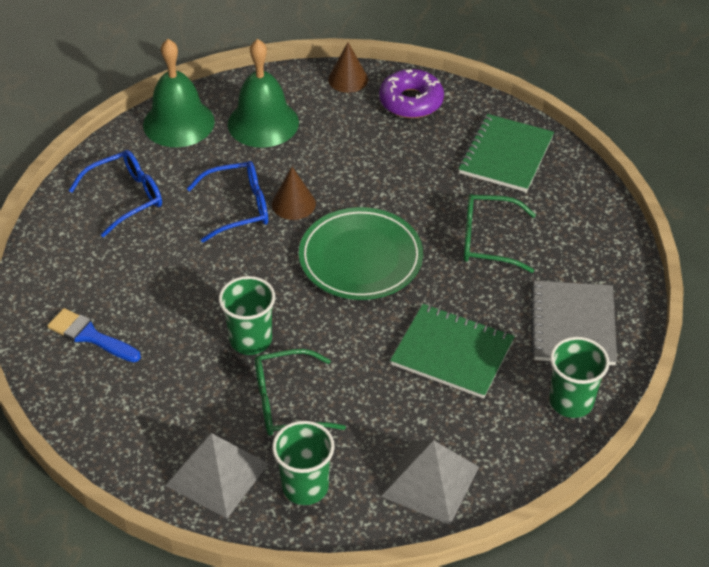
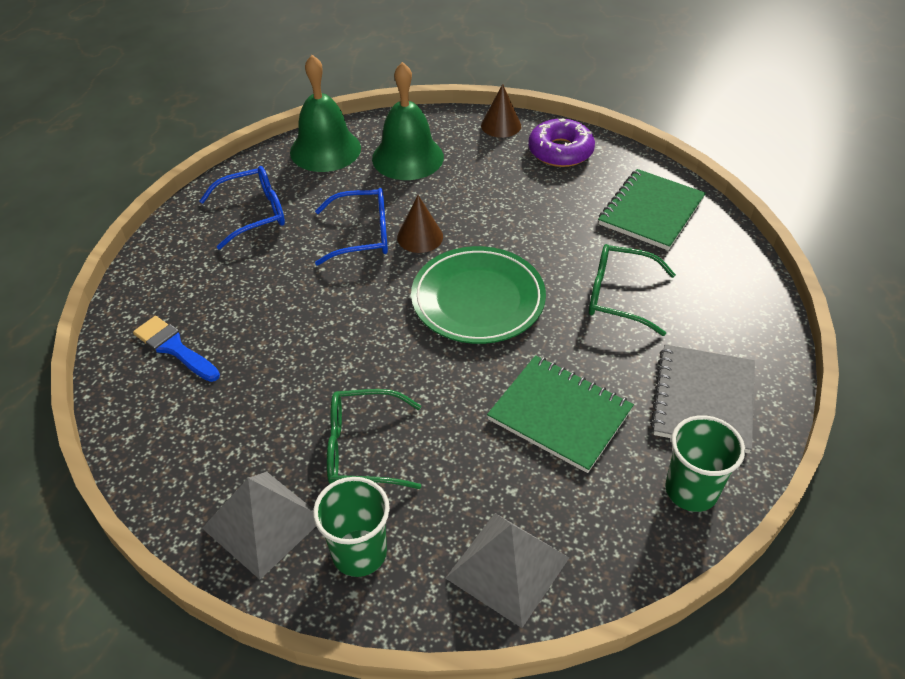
camera: 10 degrees right, 0 degrees up
(250, 340) = (340, 372): green cup -> none

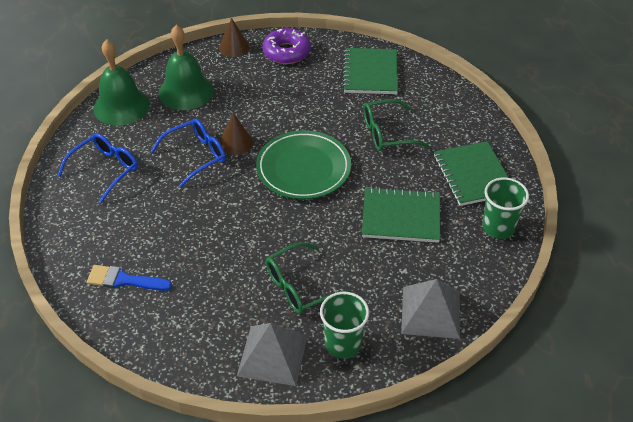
camera: 30 degrees left, 0 degrees up
(703, 400) = (473, 175): grey notebook -> green notebook

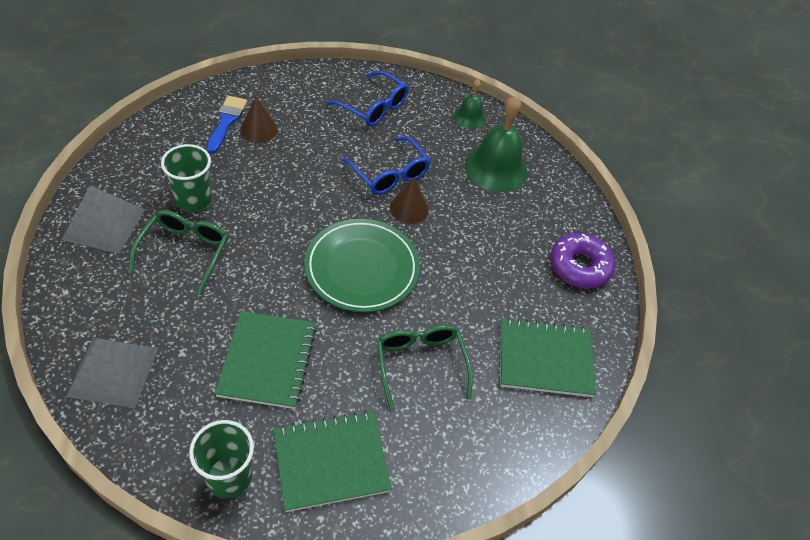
camera: 85 degrees right, 5 degrees up
(121, 106) = (469, 117): green bell -> green bell, size x0.54
(234, 47) = (582, 213): brown cone -> brown cone (259, 129)
(300, 286) = (184, 252): green glasses -> green glasses turned 45 degrees clockwise
(343, 344) = (97, 282): green cup -> green cup (194, 200)

